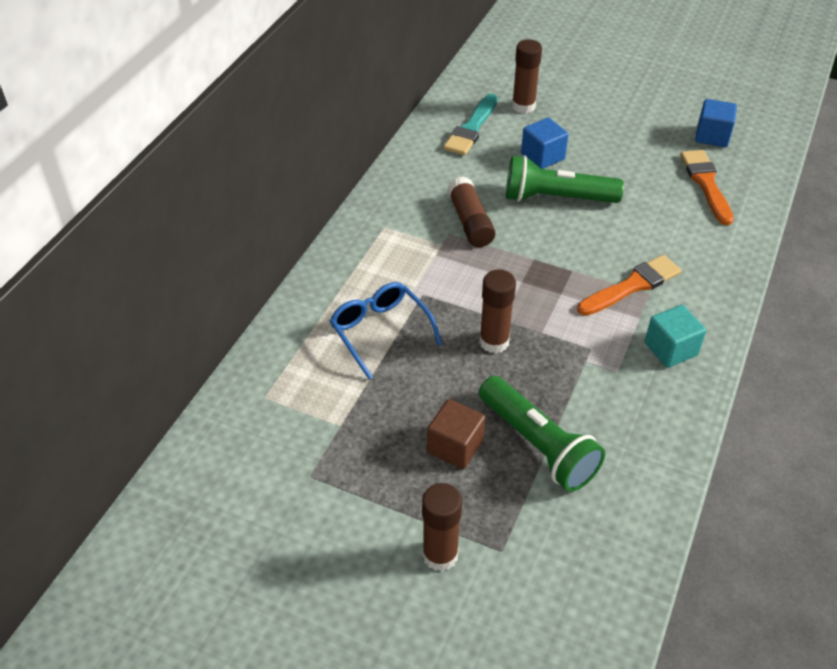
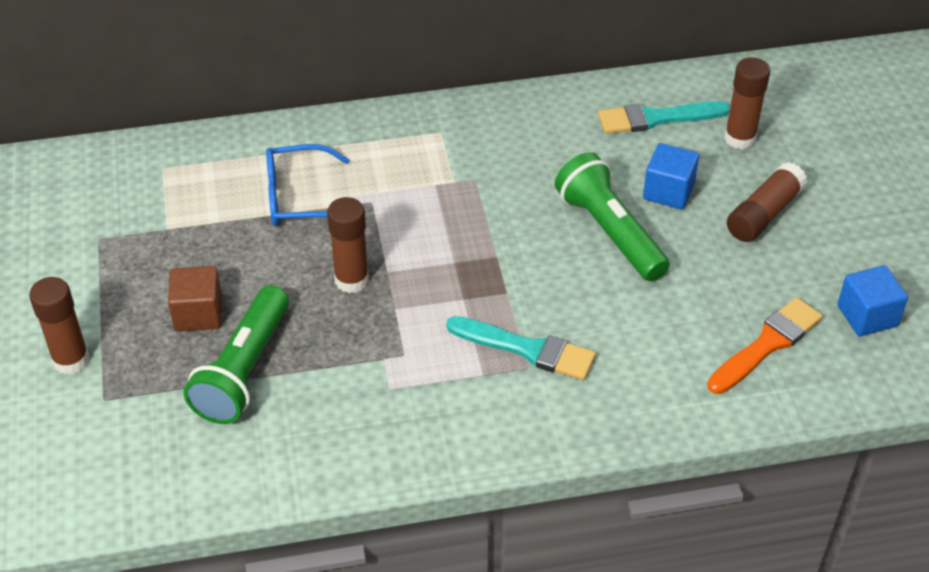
camera: 55 degrees right, 0 degrees up
(380, 331) = (298, 198): blue glasses -> blue glasses turned 120 degrees counterclockwise
(470, 222) = (506, 186): brown glue stick -> brown glue stick (764, 214)
(632, 286) = (527, 349): orange brush -> turquoise brush
(671, 349) = (458, 418): turquoise cube -> none

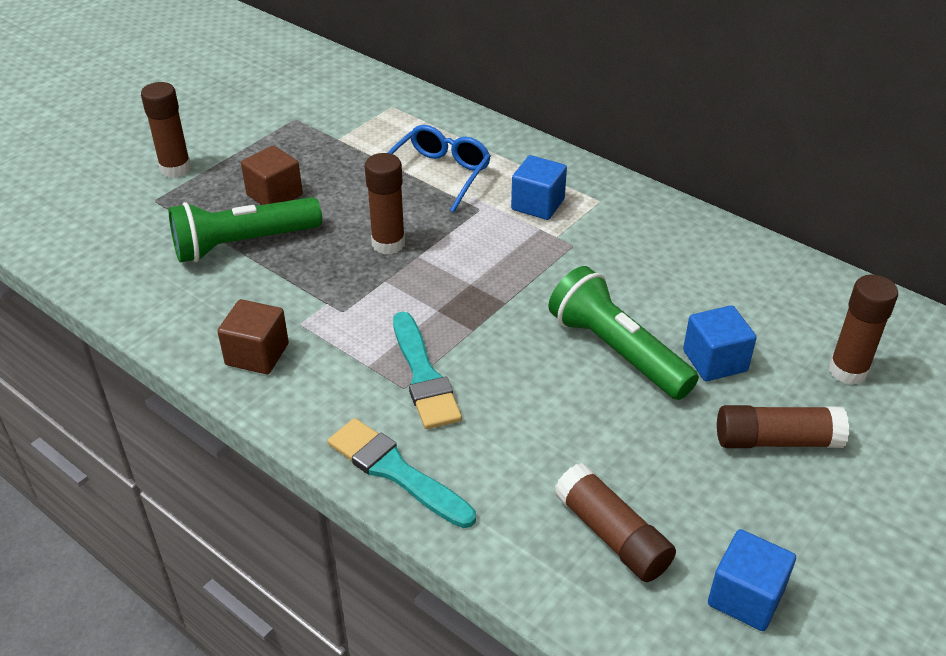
camera: 50 degrees right, 5 degrees down
(298, 198) = (439, 175): blue glasses -> blue glasses turned 75 degrees clockwise
(398, 434) = (257, 354): none -> brown cube
(405, 167) = (538, 204): none -> blue cube
(609, 232) = (617, 351): green flashlight -> green flashlight turned 60 degrees counterclockwise
(656, 118) = (791, 305): turquoise brush -> turquoise brush (396, 471)
(767, 344) = (612, 535): orange brush -> brown glue stick

